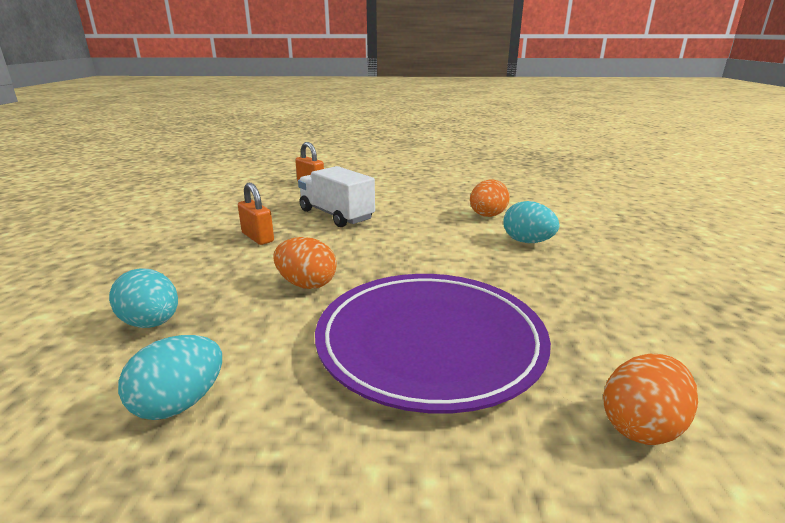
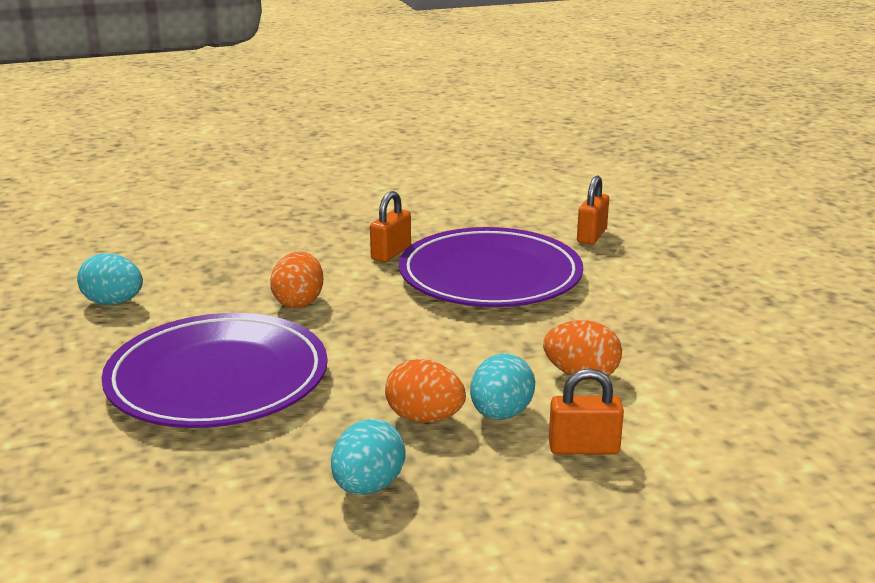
camera: 70 degrees right, 0 degrees up
(152, 323) = (205, 262): turquoise egg -> turquoise egg (368, 486)
(336, 215) = (490, 276): white truck -> purple plate
(570, 229) = (583, 448): none -> orange padlock
(641, 426) = (121, 490): orange egg -> orange egg (424, 418)

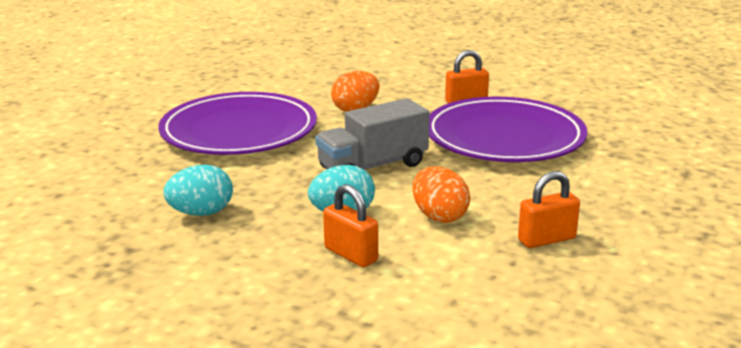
camera: 45 degrees right, 0 degrees up
(113, 303) = (265, 76): turquoise egg -> none
(424, 418) = (297, 195): orange egg -> none
(435, 355) = (373, 166): none -> grey truck
(591, 236) = (640, 139): orange padlock -> orange padlock (546, 239)

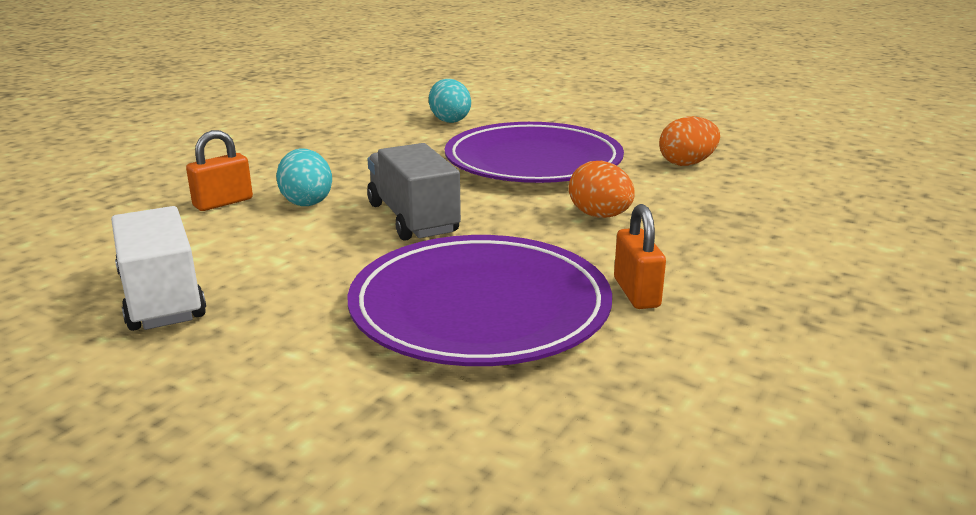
camera: 95 degrees right, 0 degrees up
(201, 213) = (346, 153): turquoise egg -> turquoise egg (449, 120)
(439, 216) = (265, 244): orange egg -> orange egg (687, 163)
(546, 239) = (162, 298): orange padlock -> white truck

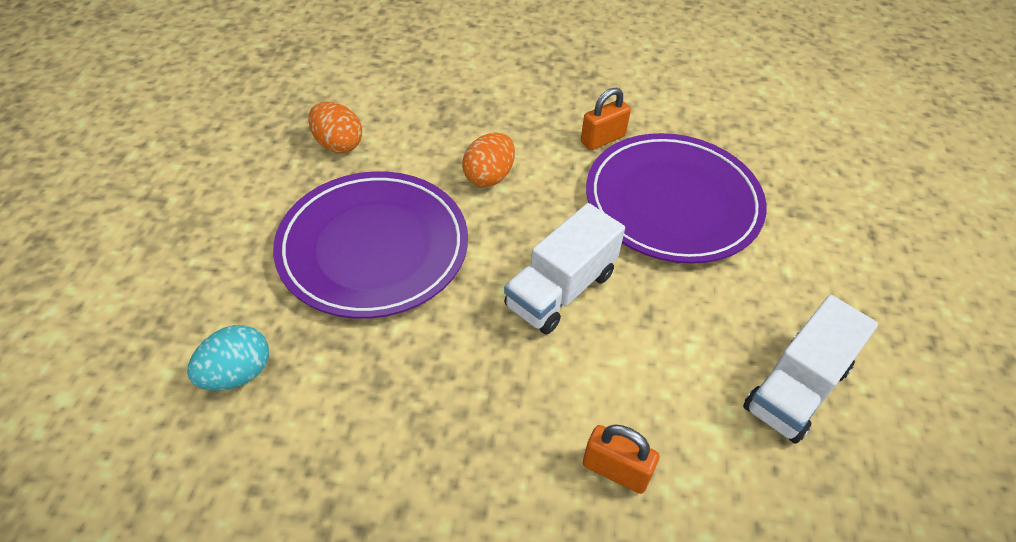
camera: 115 degrees left, 25 degrees up
(306, 201) = (570, 392): turquoise egg -> none
(413, 218) = (561, 290): grey truck -> white truck

